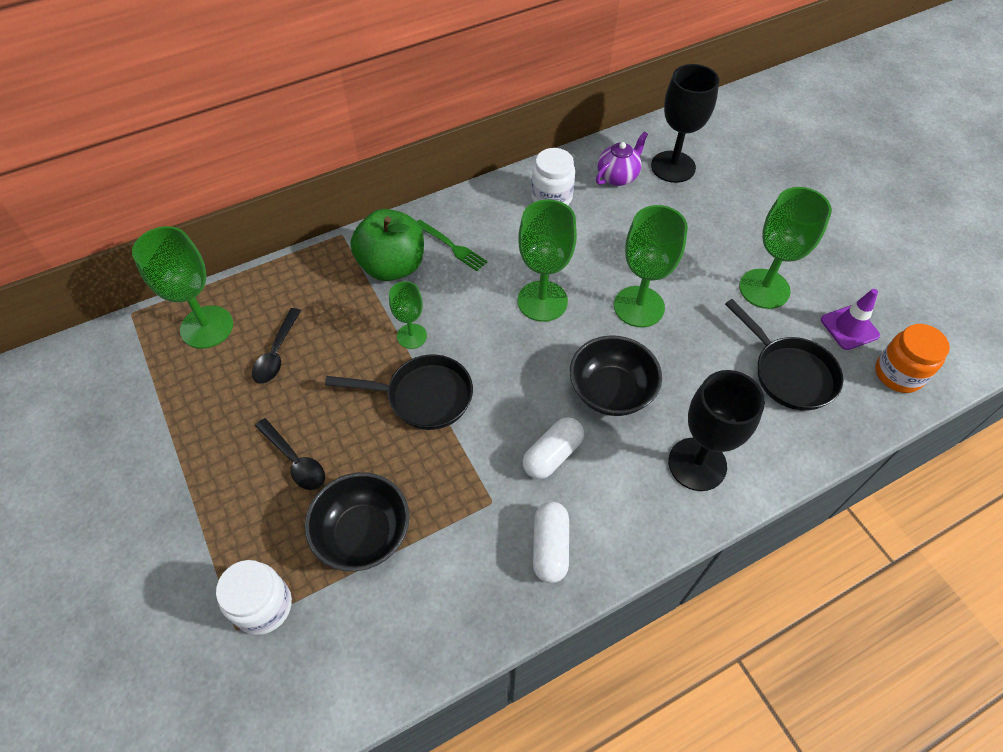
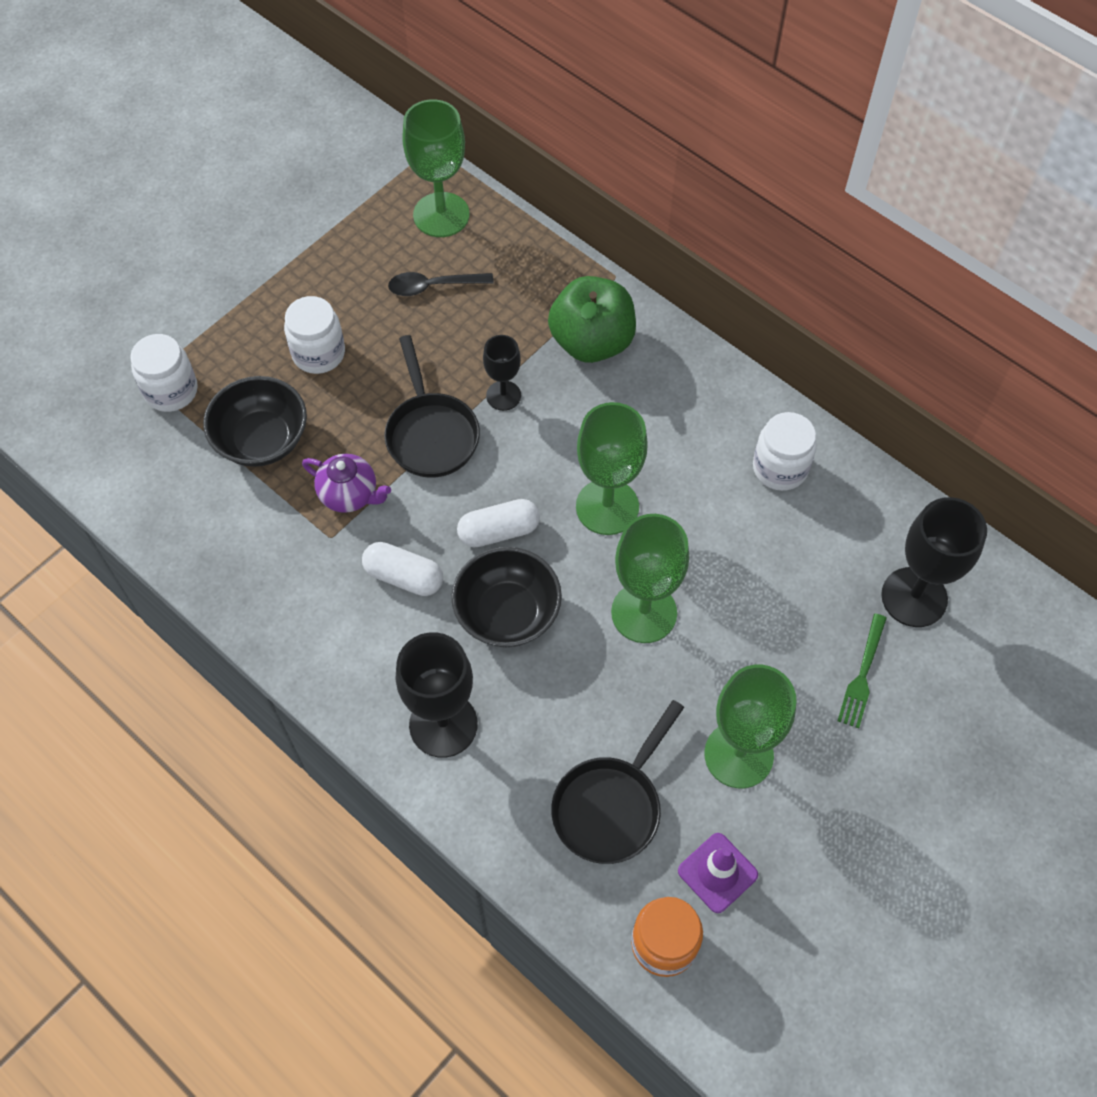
camera: 70 degrees right, 5 degrees up
(295, 460) = (318, 353): black spoon -> white jar
(411, 336) = (503, 395): green goblet -> black goblet
(452, 246) = (648, 389): green fork -> green fork (862, 675)
(550, 547) = (298, 604): white capsule -> white capsule (499, 531)
(618, 176) = (859, 534): purple teapot -> purple teapot (350, 495)

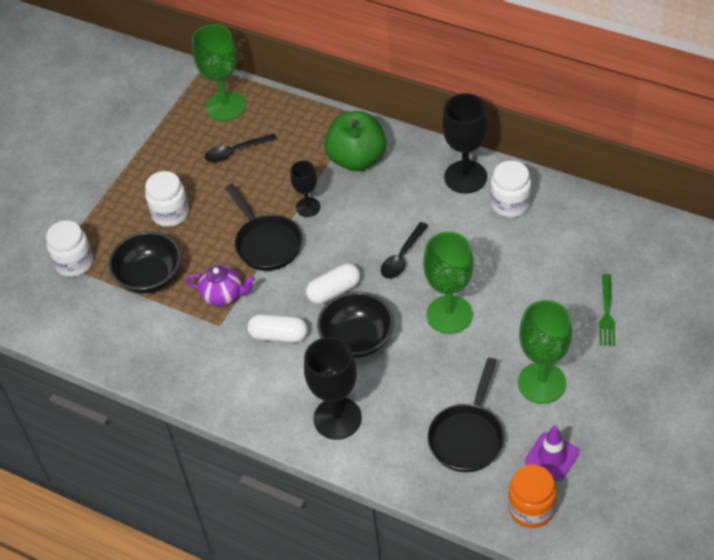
camera: 10 degrees left, 10 degrees down
(607, 507) = (402, 257): green goblet -> black spoon
(914, 597) = (624, 258): black goblet -> black goblet (465, 177)

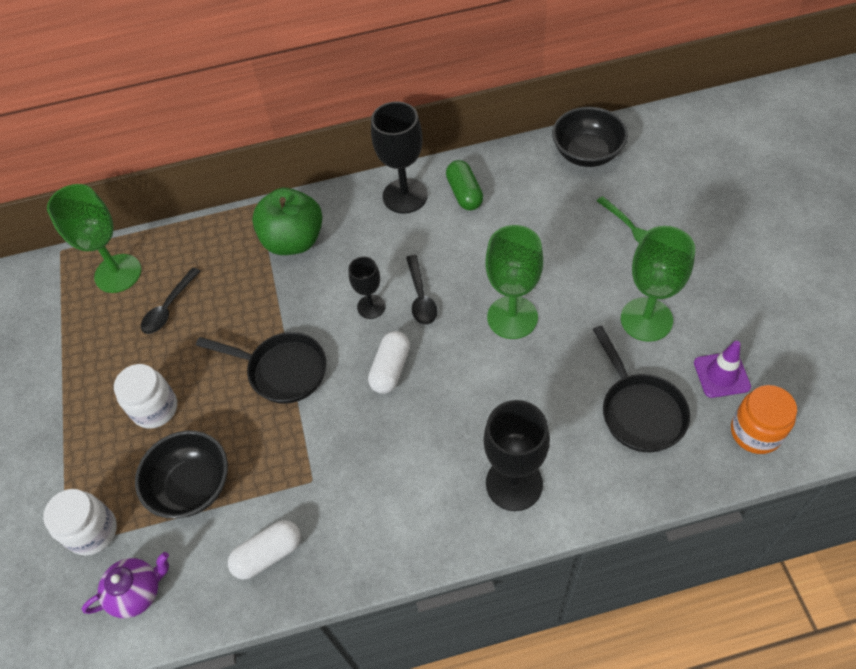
camera: 40 degrees left, 5 degrees up
(223, 295) = (287, 449): purple teapot -> purple teapot (138, 592)
(278, 335) = (380, 448): white capsule -> white capsule (268, 554)
(308, 207) = (290, 311): black goblet -> black goblet (371, 307)
(357, 339) = (456, 397): black bowl -> black bowl (587, 153)
(510, 204) = (464, 193): white jar -> green capsule

